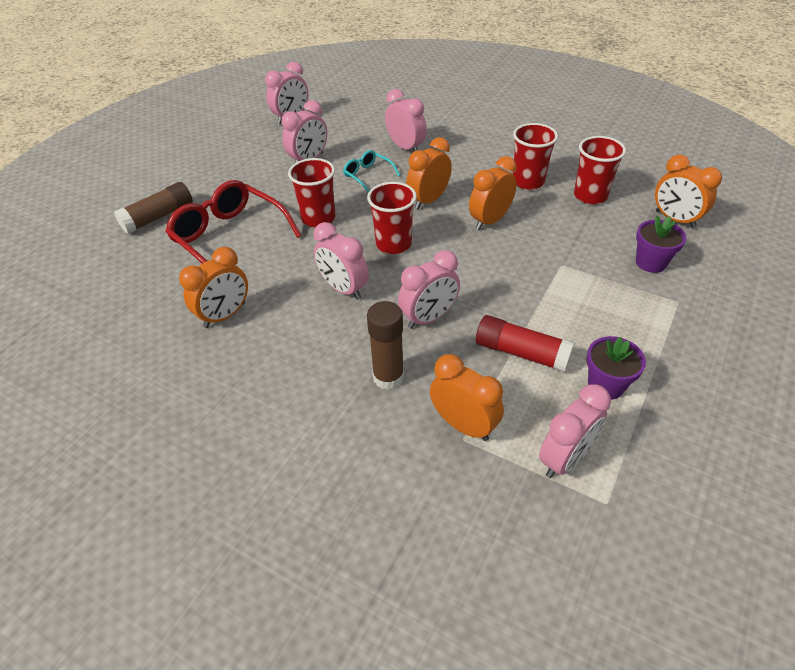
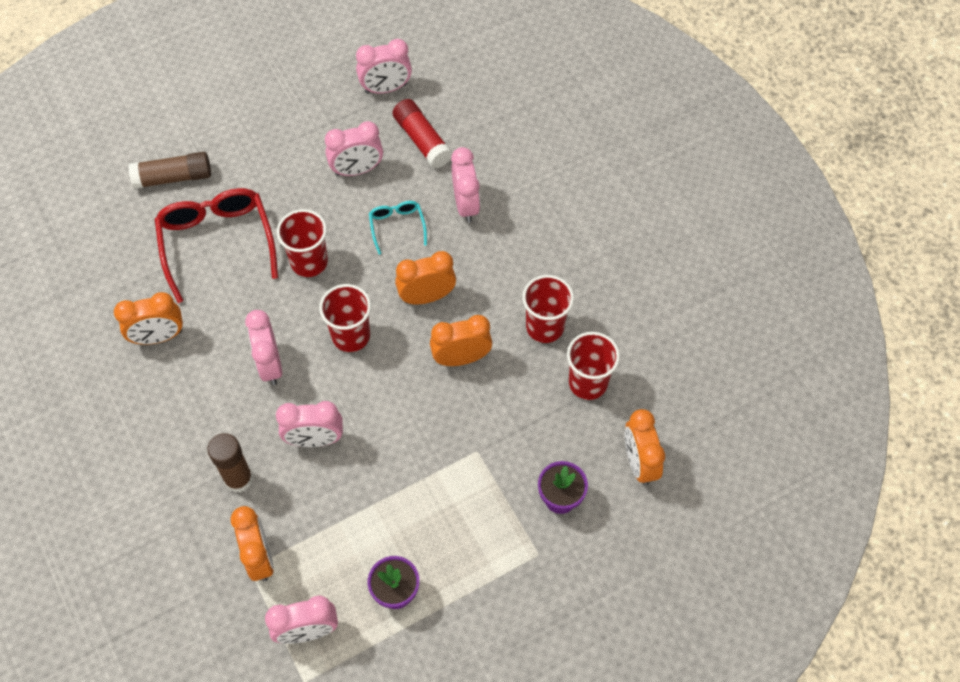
camera: 30 degrees right, 15 degrees up
(521, 352) = (358, 521): red glue stick -> red glue stick (422, 140)

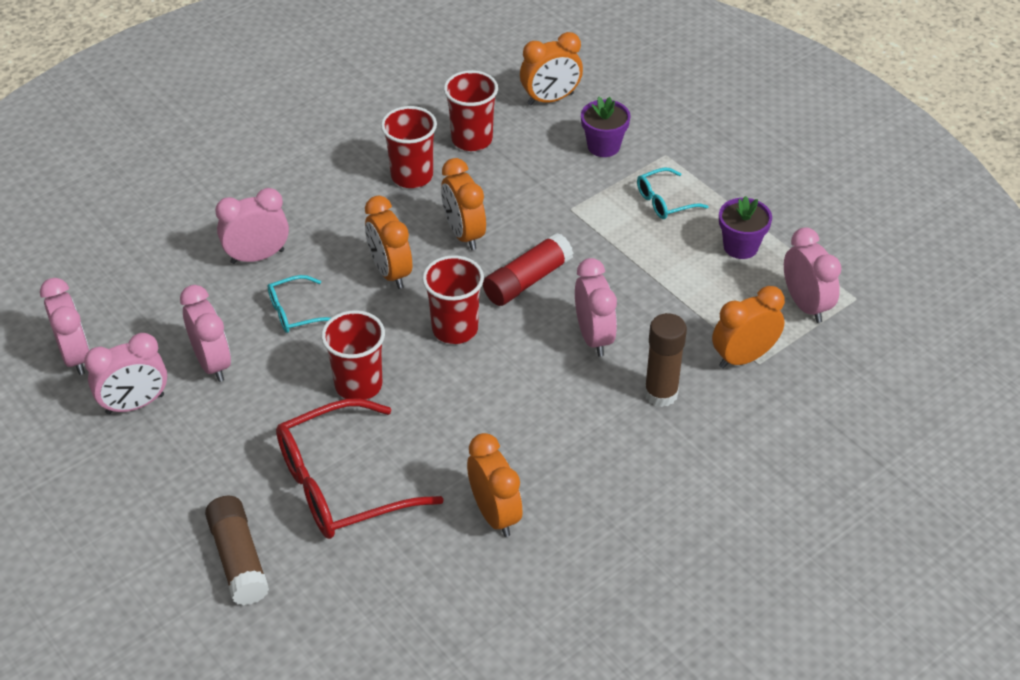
camera: 100 degrees left, 15 degrees down
(270, 365) = (509, 395): pink clock -> pink clock (135, 404)
(422, 140) = (162, 308): red glue stick -> red glue stick (527, 280)
(471, 537) = (664, 201): none -> turquoise glasses

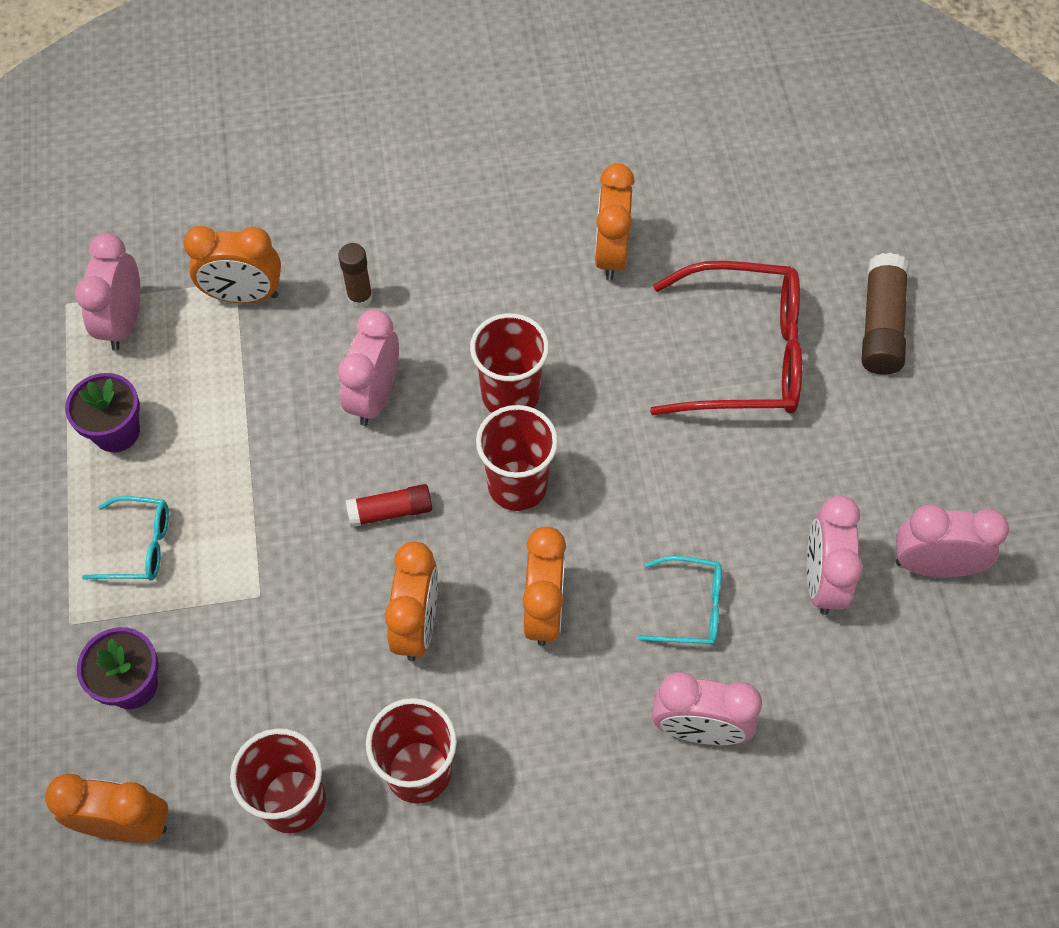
camera: 150 degrees left, 15 degrees up
(75, 356) = (988, 677): pink clock -> none
(358, 385) = (667, 464): red cup -> red cup (510, 395)
(527, 280) = (390, 511): red glue stick -> red glue stick, size x0.64
(661, 394) = (360, 297): brown glue stick -> brown glue stick, size x0.64

